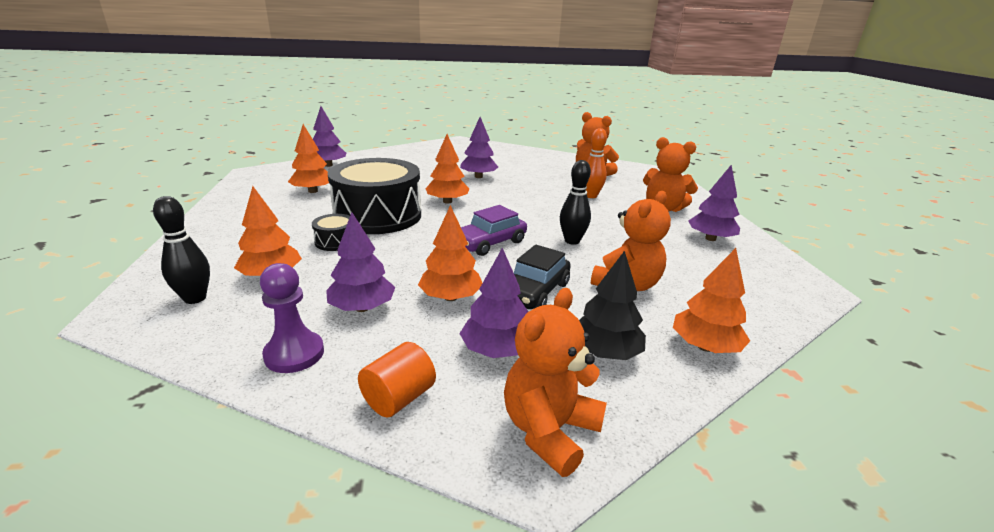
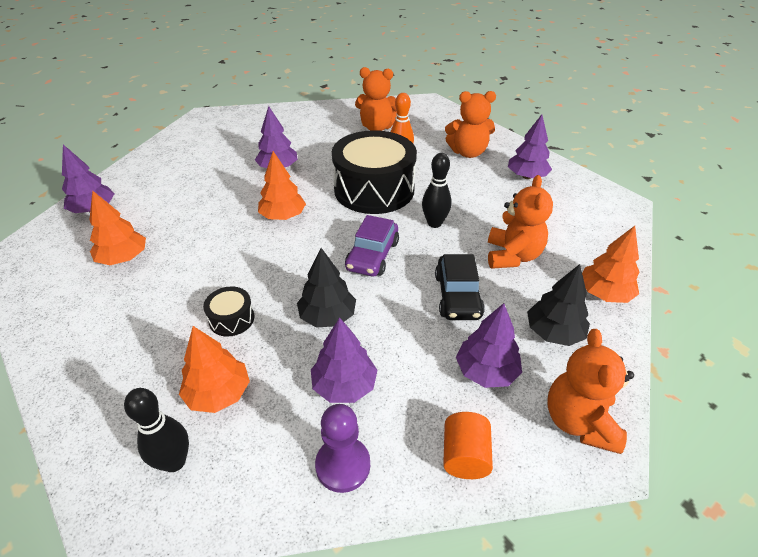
camera: 30 degrees left, 15 degrees up
(378, 215) = (235, 265): black drum -> black drum (374, 189)
(405, 264) = (327, 316): none -> black tree
(450, 297) = (402, 335): orange tree -> none

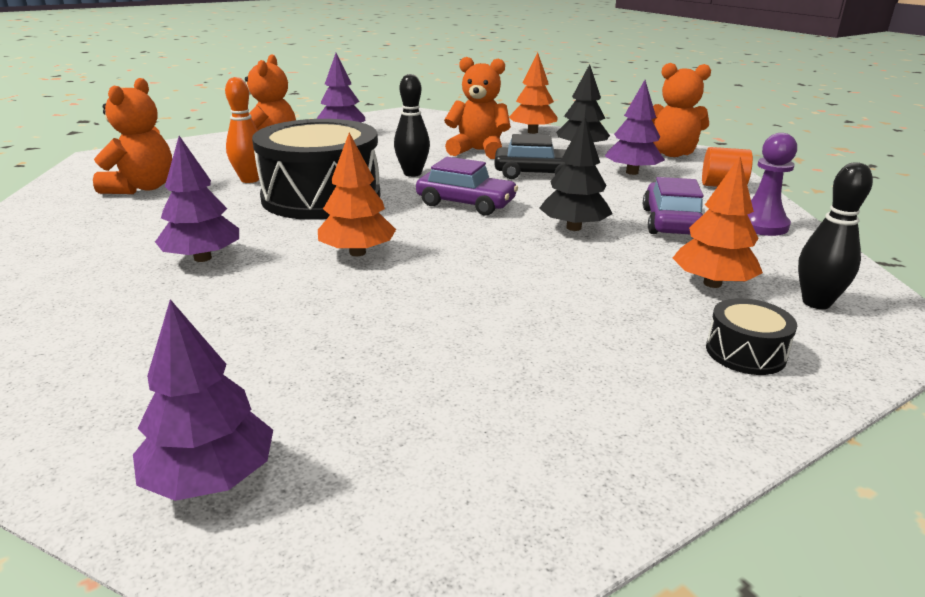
camera: 85 degrees left, 15 degrees down
(123, 258) = (433, 395): orange tree -> none
(231, 319) = (587, 281): black drum -> black drum (745, 352)
(344, 385) = (671, 222): purple tree -> purple car

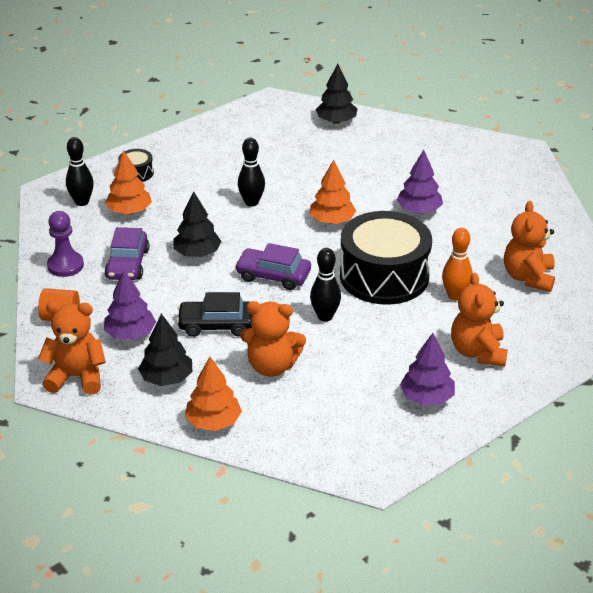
camera: 175 degrees right, 10 degrees up
(211, 478) = (336, 121): purple tree -> black tree
(489, 284) = (251, 202): none -> black bowling pin

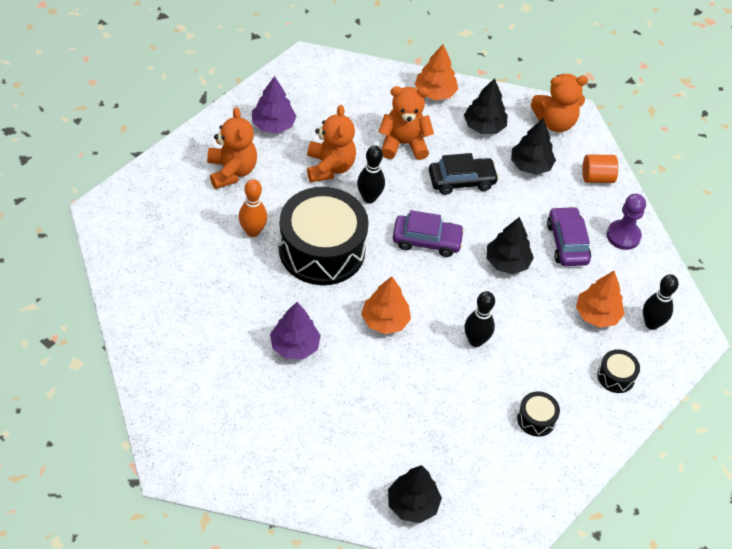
camera: 165 degrees right, 15 degrees up
(130, 334) = (530, 165): purple tree -> black tree
(219, 155) = (536, 419): none -> black drum
(528, 277) = (181, 260): orange teddy bear -> orange teddy bear (329, 167)

